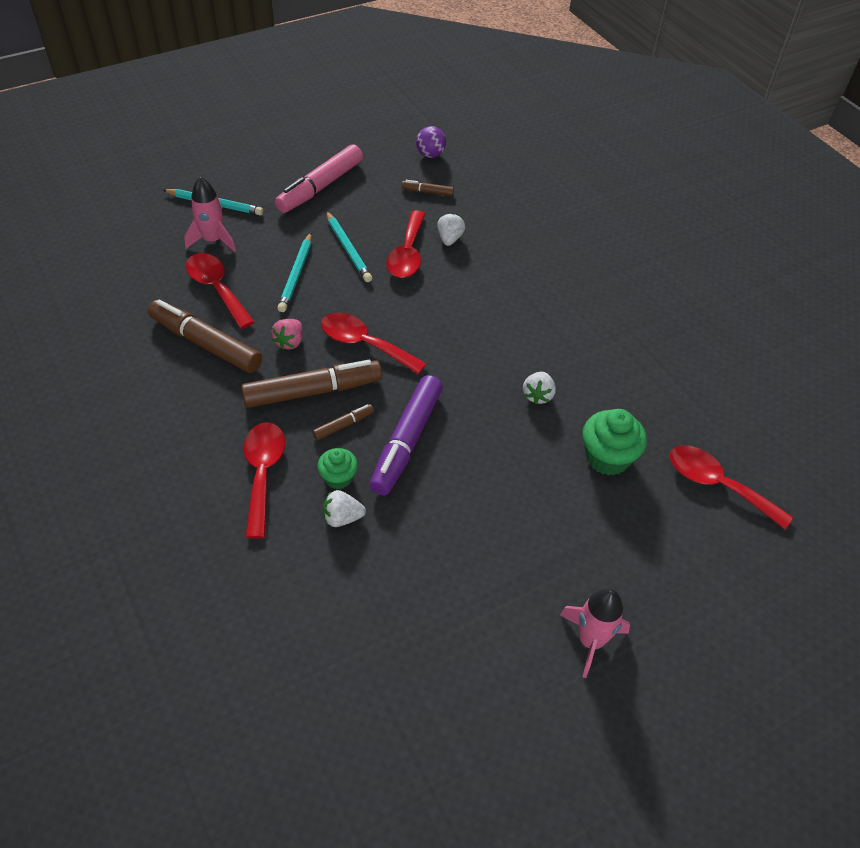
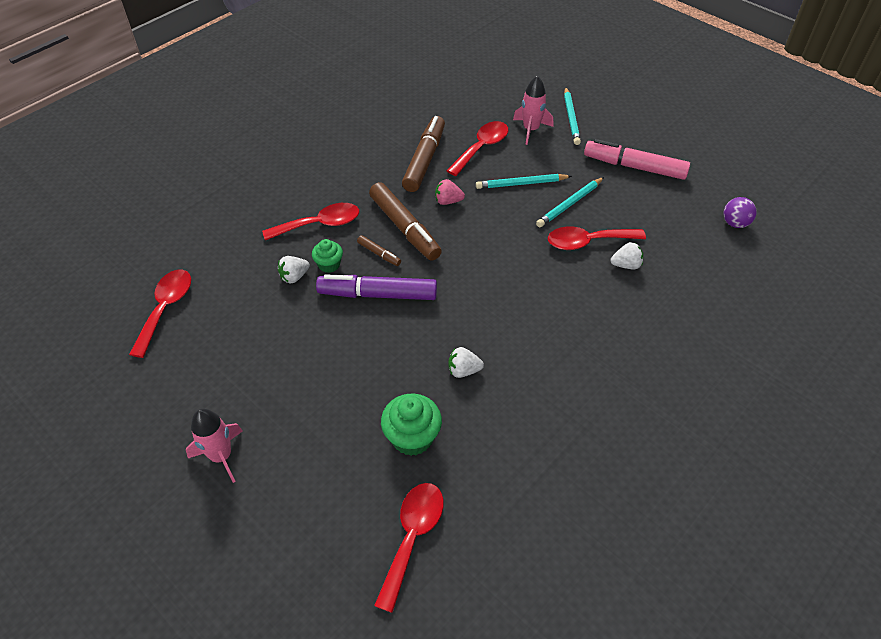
camera: 75 degrees right, 0 degrees up
(342, 518) = (294, 277): white strawberry -> white strawberry turned 105 degrees counterclockwise
(364, 344) = (467, 243): red spoon -> red spoon (166, 309)
(427, 192) = (679, 234): brown marker -> none

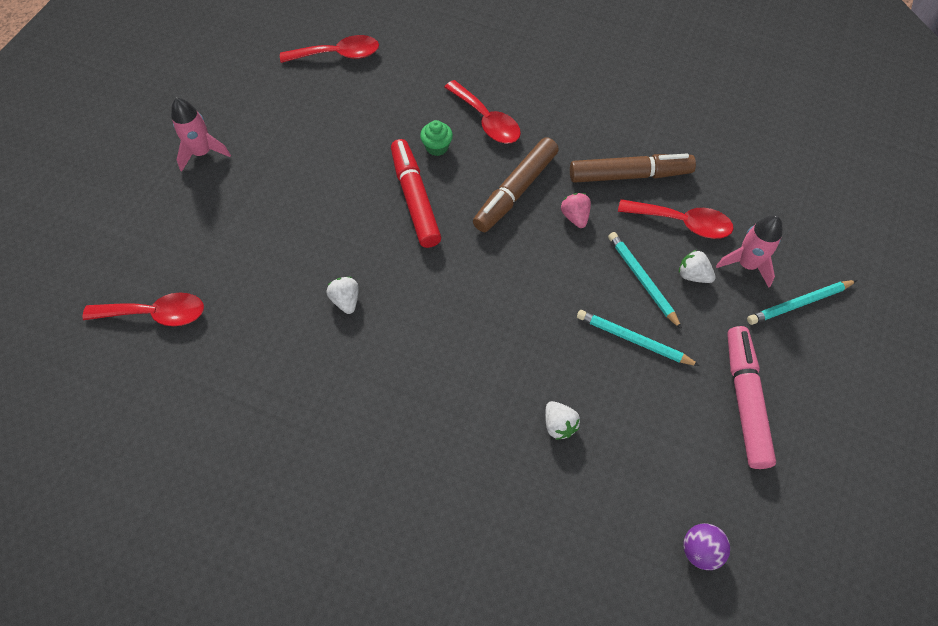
camera: 70 degrees right, 10 degrees up
(294, 277) = (410, 127): white strawberry -> white strawberry (693, 275)
(378, 294) = (415, 199): purple marker -> red marker
(379, 254) = (469, 181): brown marker -> none
(412, 437) = (256, 281): green cupcake -> none
(587, 242) = (578, 374): red spoon -> none

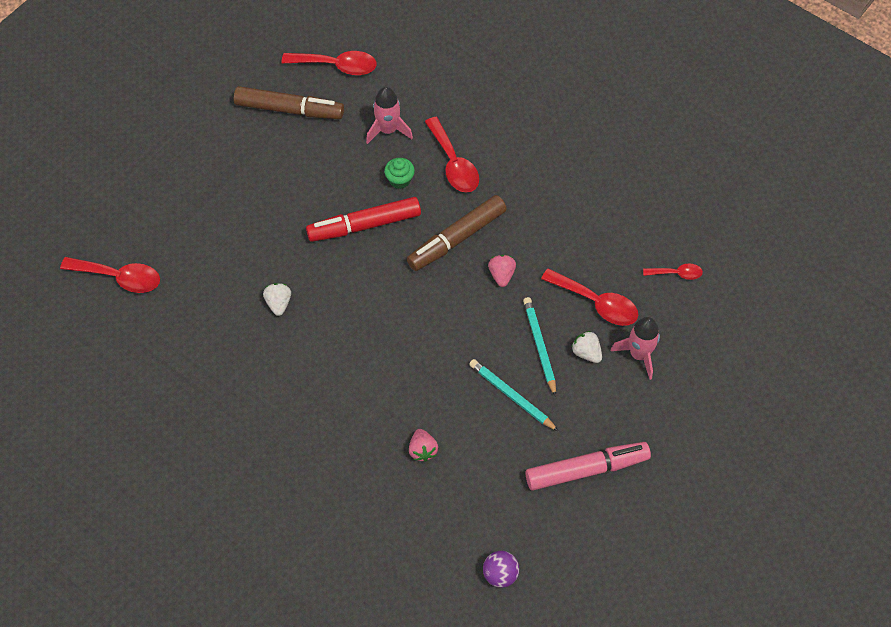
camera: 15 degrees right, 0 degrees up
(202, 153) = (190, 138): pink rocket -> pink rocket (388, 130)
(415, 199) = (364, 225): red marker -> red marker turned 105 degrees counterclockwise
(559, 425) = (422, 450): white strawberry -> pink strawberry
(629, 175) = (566, 247): brown marker -> brown marker (289, 109)
(744, 400) = (586, 469): pink marker -> pink marker turned 60 degrees clockwise
(748, 176) = (676, 273): none -> red spoon
(798, 303) = (670, 400): turquoise pencil -> none

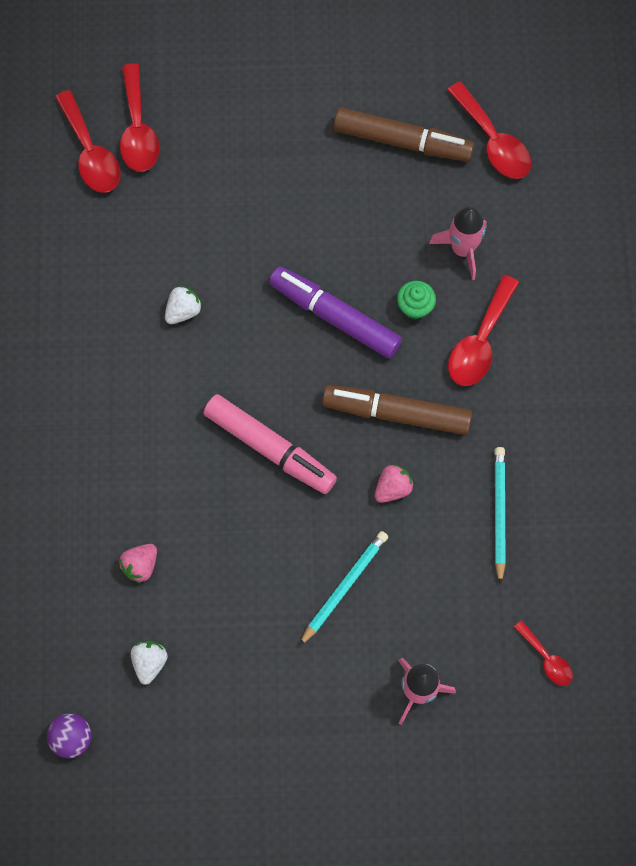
camera: 50 degrees right, 10 degrees up
(289, 109) = (402, 141): brown marker -> brown marker turned 45 degrees counterclockwise
(364, 225) = (335, 317): red marker -> purple marker
(511, 395) = (267, 603): turquoise pencil -> turquoise pencil (499, 513)
(586, 352) = (376, 638): white strawberry -> white strawberry (149, 663)
(586, 469) = (247, 736): pink marker -> pink marker (270, 448)
(596, 303) = (441, 605): red spoon -> red spoon (138, 130)

